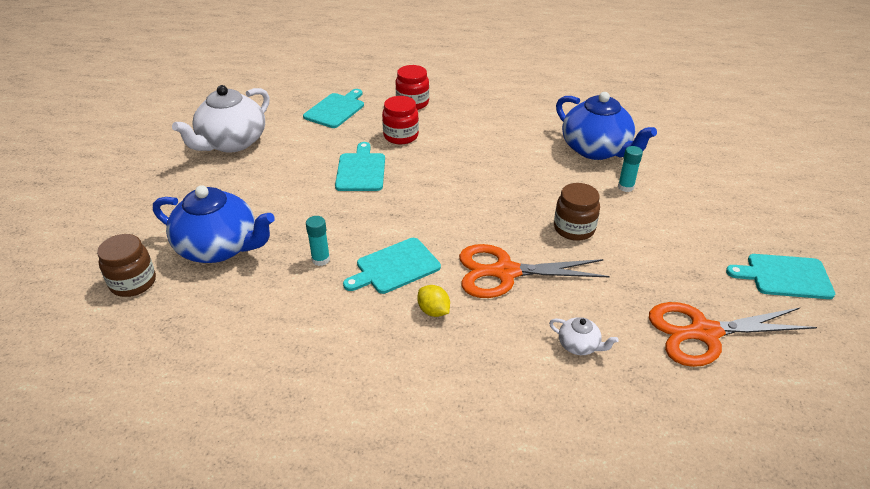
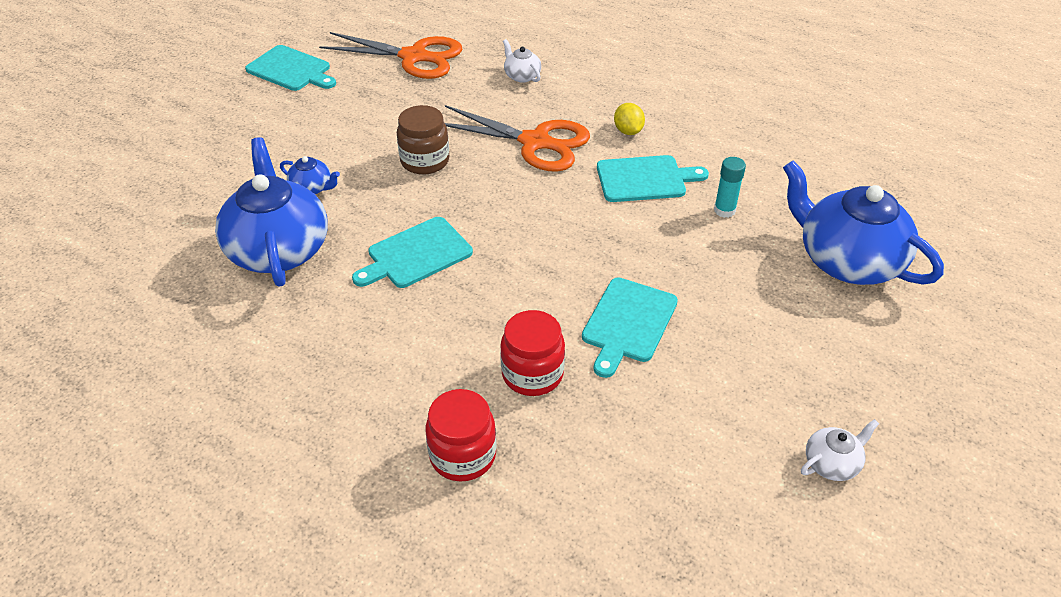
camera: 155 degrees left, 5 degrees up
(133, 283) = (949, 247): brown jar -> none
(232, 142) = (832, 463): white teapot -> white teapot, size x0.43
(335, 109) = (616, 491): turquoise cutting board -> turquoise cutting board (416, 254)
(625, 187) = (312, 188): turquoise glue stick -> blue teapot

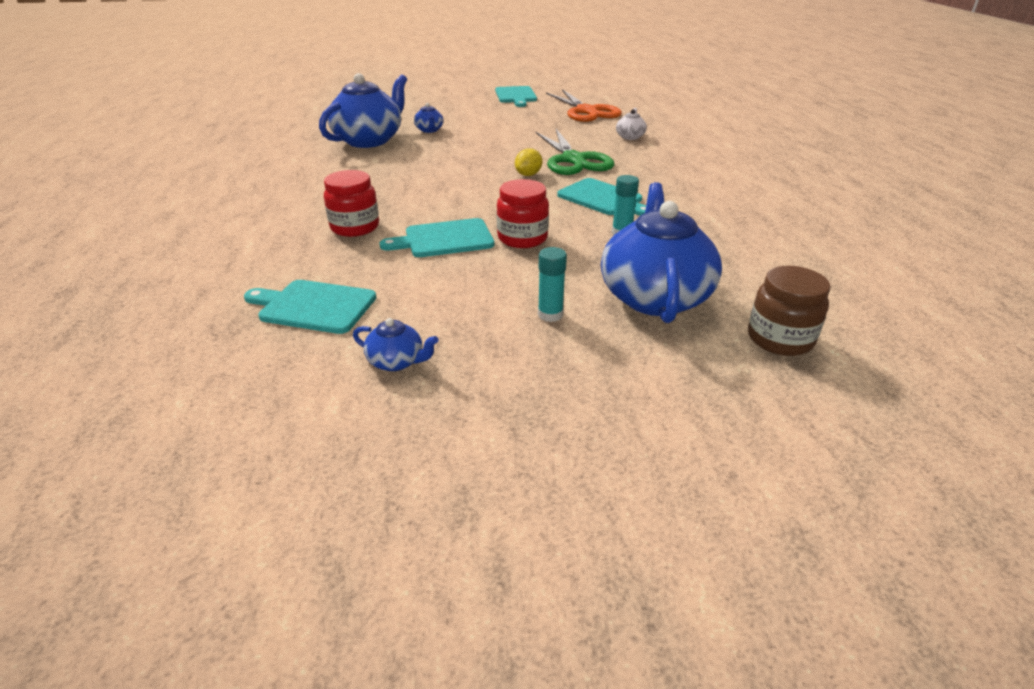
camera: 50 degrees right, 10 degrees down
(416, 254) = (415, 167): turquoise cutting board -> turquoise cutting board (314, 306)
(425, 161) = (499, 143): brown jar -> brown jar (780, 339)
(463, 455) = (261, 232): red jar -> red jar (522, 238)
(535, 142) = (573, 160): orange scissors -> green scissors
(628, 131) = (642, 178): yellow lemon -> yellow lemon (528, 175)
(828, 333) = (550, 315): none -> turquoise glue stick
(832, 463) = (397, 361): white teapot -> blue teapot

